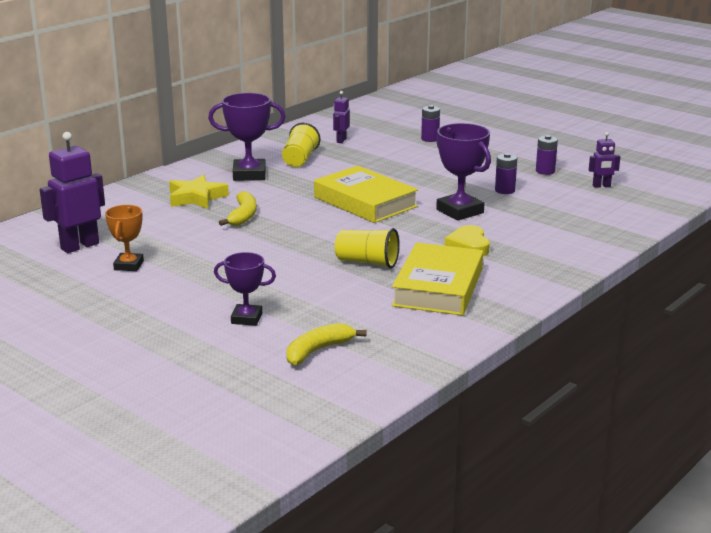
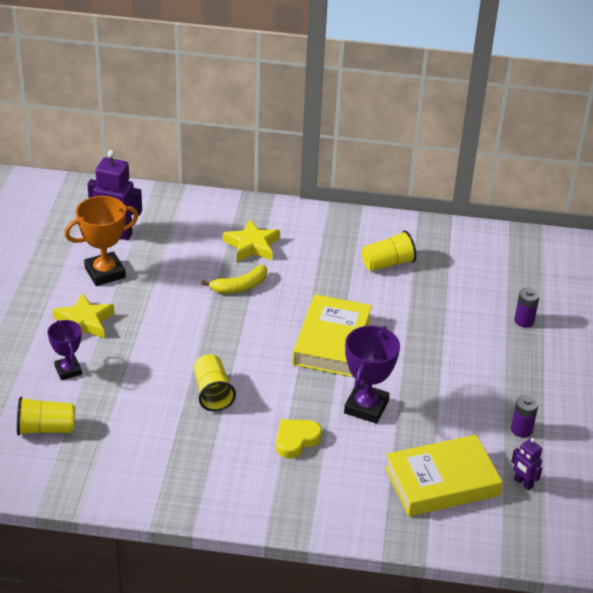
camera: 55 degrees right, 15 degrees up
(129, 265) = (105, 273): orange trophy -> orange trophy, size x1.59
(186, 293) = (84, 322): none -> yellow star
(249, 175) = (325, 251): purple trophy -> none
(318, 351) = (46, 428): yellow banana -> yellow cup
(341, 140) = (459, 267): purple robot -> none
(438, 287) = (200, 452): yellow book -> yellow book (441, 482)
(505, 190) = (443, 418): purple battery -> none

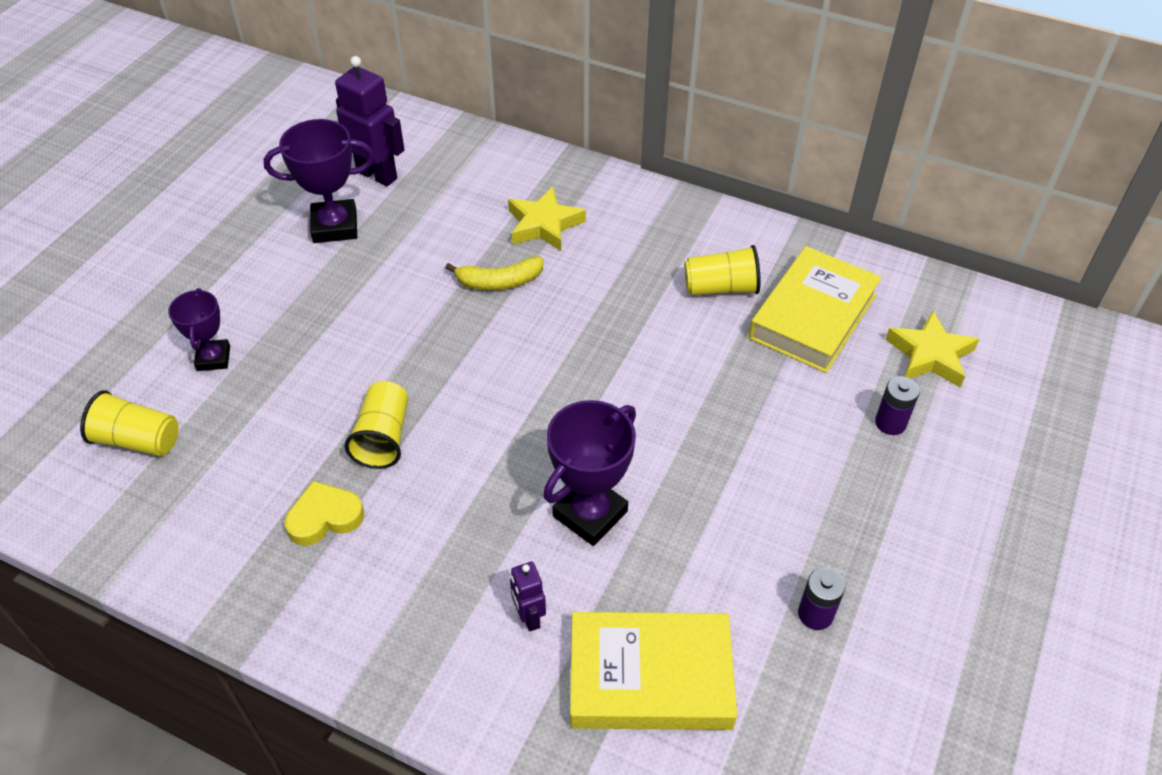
camera: 20 degrees right, 10 degrees up
(84, 322) = (271, 292): yellow star -> yellow star (930, 355)
(105, 273) = (335, 226): orange trophy -> purple trophy
(296, 440) = (462, 545): yellow heart -> yellow heart (324, 517)
(332, 341) = (587, 393): yellow book -> yellow book (813, 316)
(523, 483) = (781, 716): purple robot -> purple robot (529, 617)

